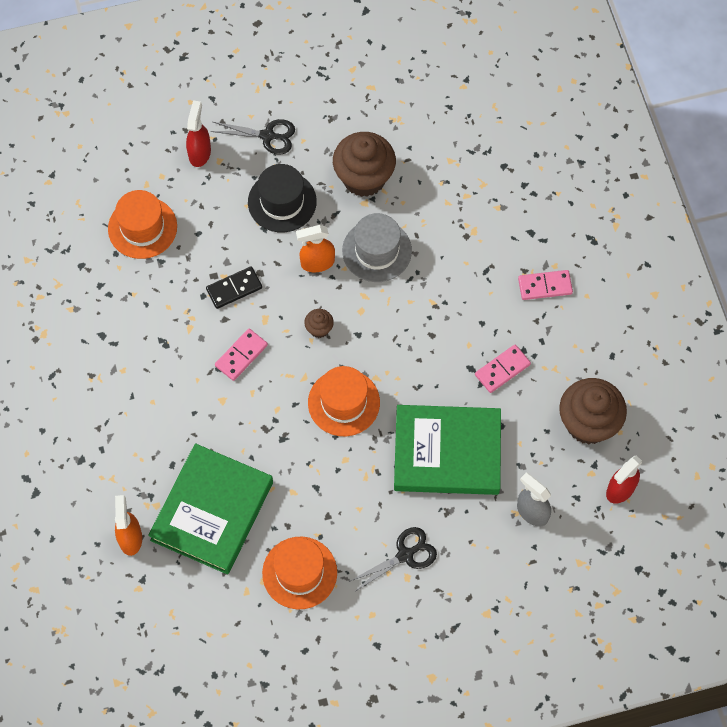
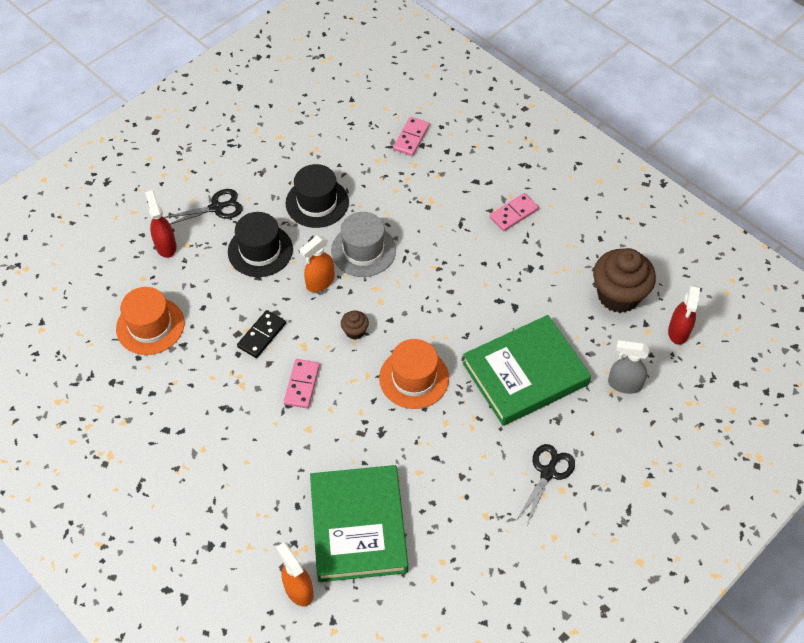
camera: 30 degrees left, 10 degrees down
(299, 573) = (469, 536): orange hat -> none
(364, 178) = (317, 202): brown cupcake -> black hat
(502, 369) = (524, 289): pink domino -> pink domino (411, 138)

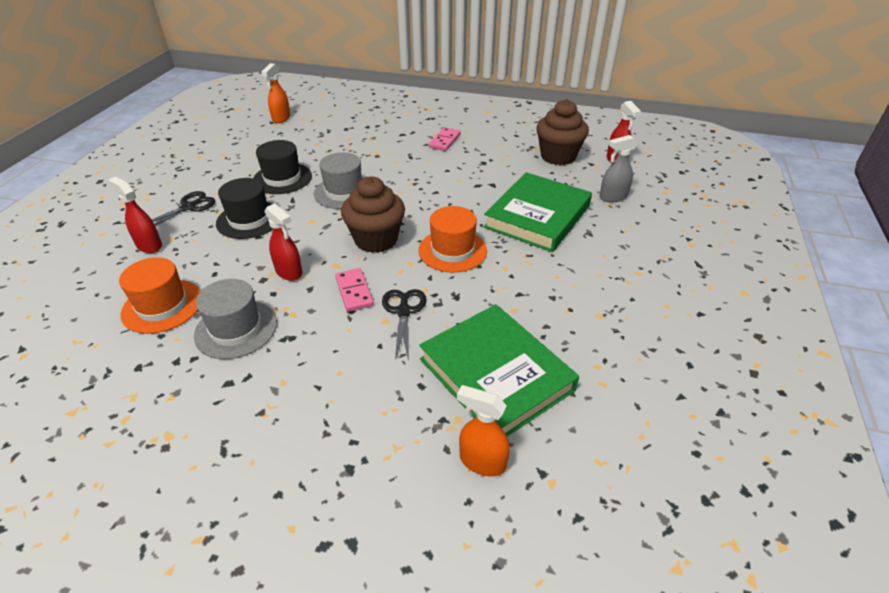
camera: 30 degrees left, 15 degrees down
(193, 379) = (236, 329): none -> grey hat
(262, 335) = (289, 272): black domino -> red spray bottle
(320, 282) = (320, 221): orange spray bottle -> orange spray bottle (281, 118)
(355, 331) = (376, 240): brown cupcake -> brown cupcake, size x2.23
(411, 138) = (334, 127): pink domino -> none
(548, 473) = (616, 267): black scissors -> black scissors (404, 311)

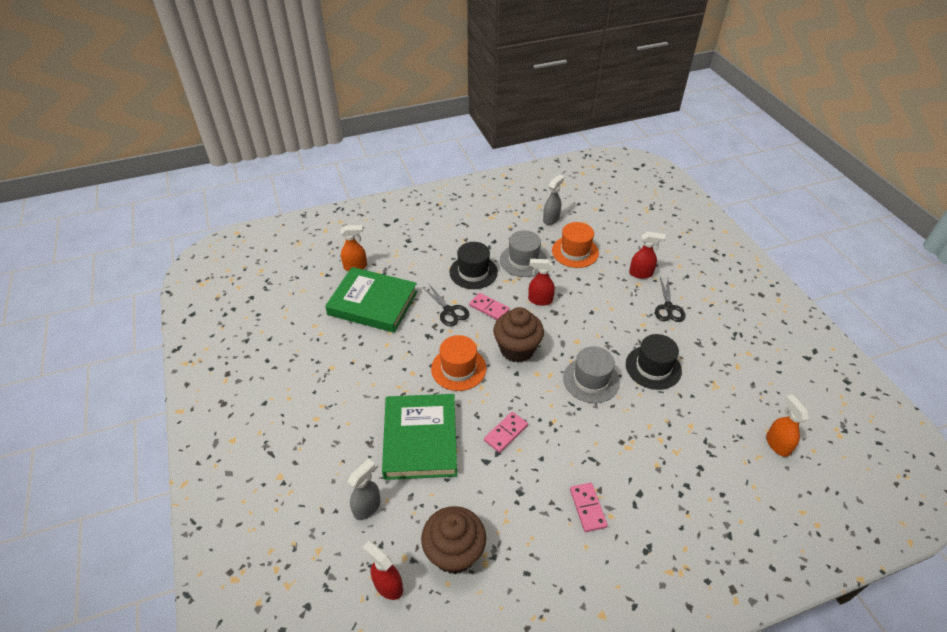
camera: 145 degrees right, 5 degrees up
(102, 373) = (551, 219): none -> grey spray bottle
(249, 220) = (616, 320): black hat -> black hat (473, 272)
(458, 192) = (506, 433): none -> pink domino

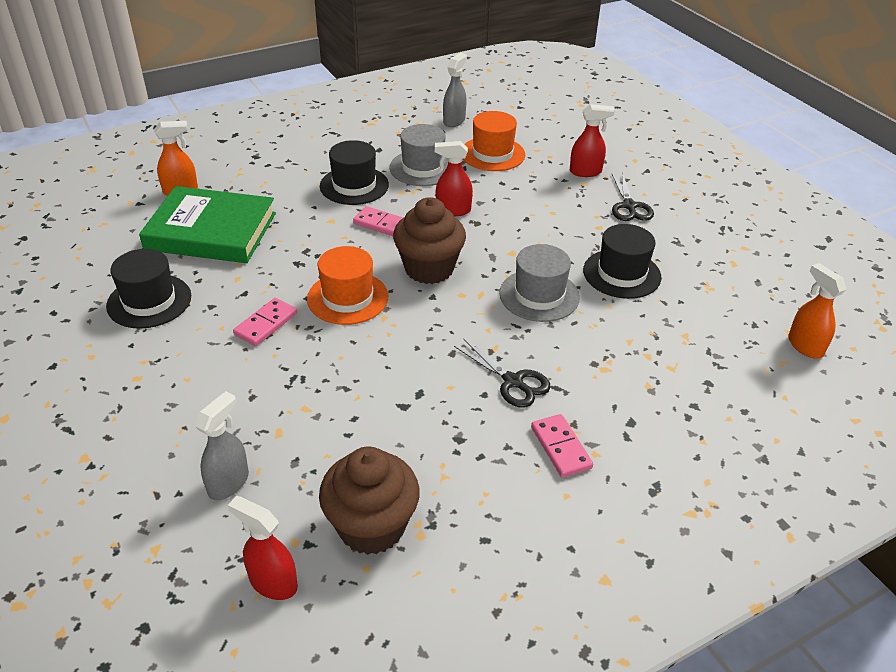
camera: 10 degrees left, 5 degrees down
(328, 357) = (149, 301): none -> black hat
(420, 439) = (302, 388): green book -> none
(449, 311) = (325, 232): black scissors -> black scissors (513, 382)
(506, 433) = (428, 369): pink domino -> pink domino (266, 324)

